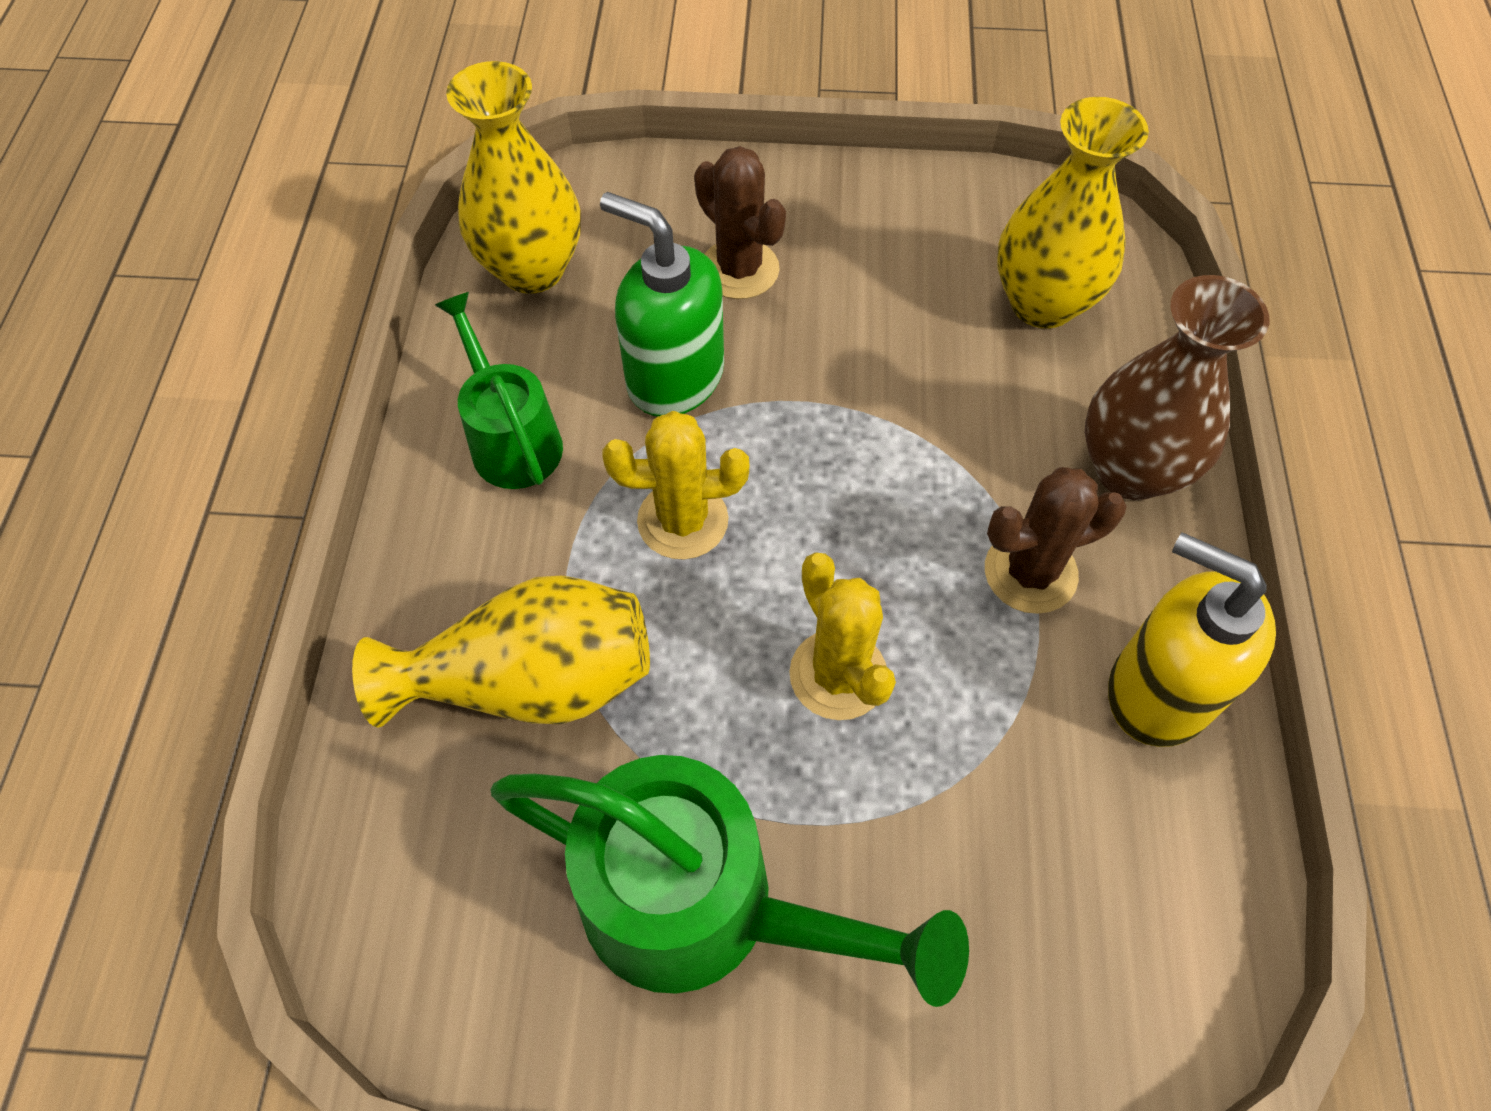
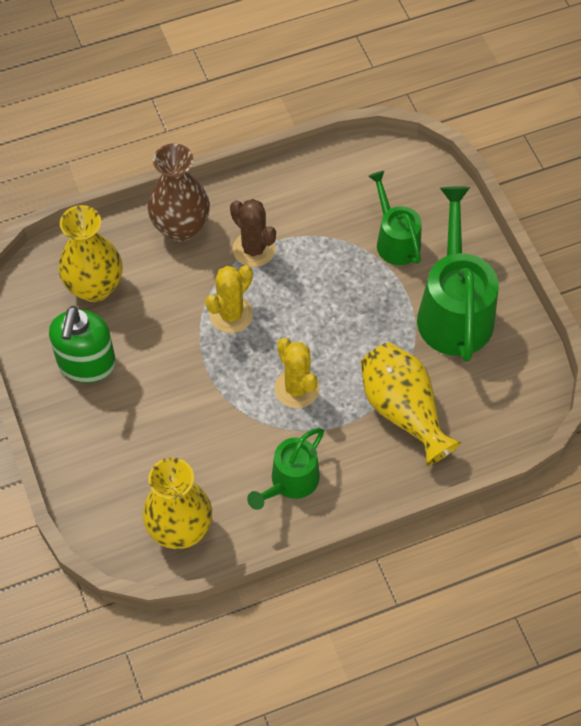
camera: 115 degrees left, 0 degrees up
(674, 377) = (218, 428): green soap dispenser -> green soap dispenser (87, 364)
(739, 269) = (134, 428): brown cactus -> none
(838, 675) = (338, 301): yellow cactus -> yellow cactus (231, 314)
(946, 866) = (395, 240): none -> green watering can
(1158, 691) = (286, 193): yellow soap dispenser -> none

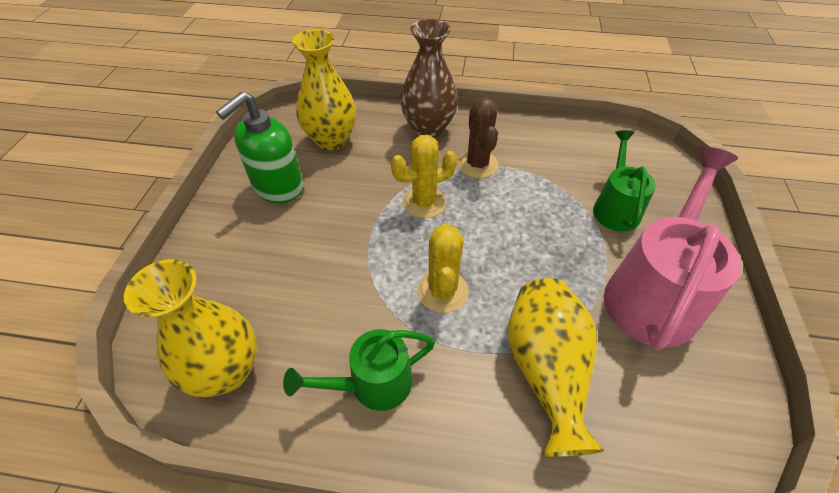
camera: 30 degrees right, 10 degrees down
(454, 310) = (654, 293): green watering can -> pink watering can

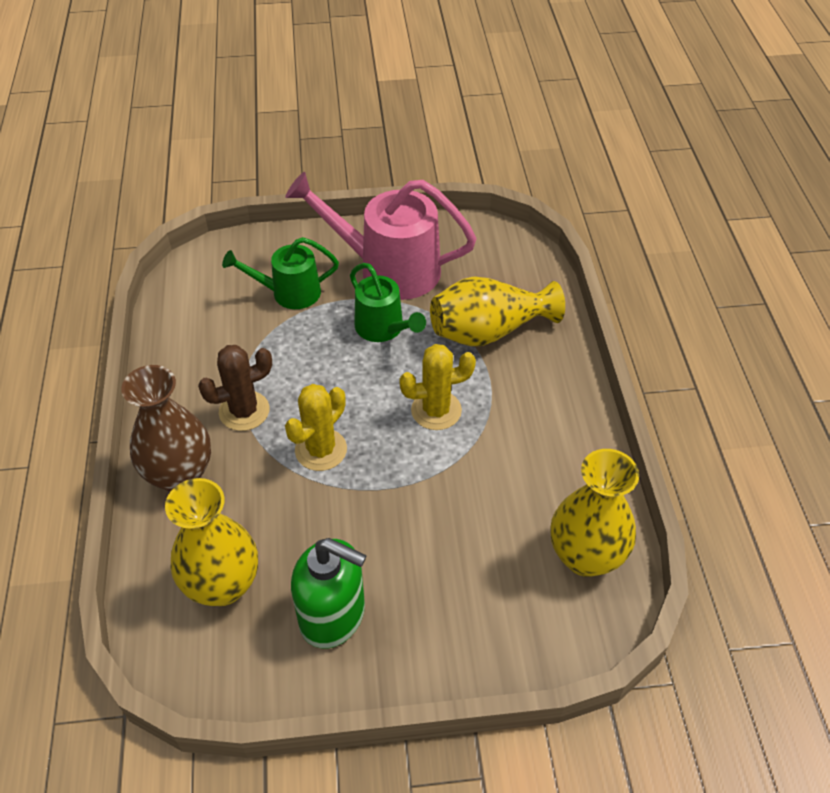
camera: 105 degrees left, 0 degrees up
(372, 384) = (548, 440): green watering can -> green watering can (383, 329)
(424, 202) = (321, 450): yellow cactus -> yellow cactus turned 75 degrees clockwise

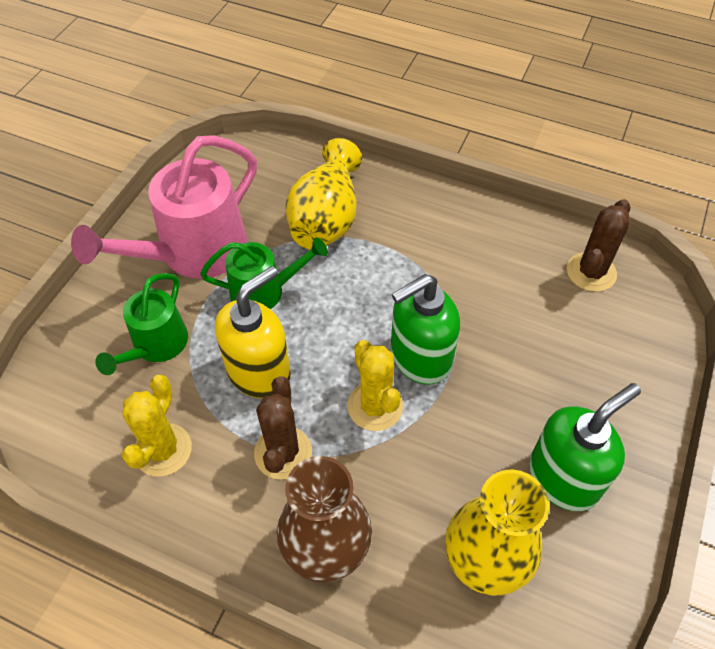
camera: 60 degrees left, 5 degrees up
(306, 362) = (259, 372): none -> yellow soap dispenser
(388, 460) = (420, 358): none -> green soap dispenser
(436, 410) = (388, 297): yellow cactus -> yellow cactus (163, 450)
(585, 556) = (591, 272): yellow vase -> brown cactus

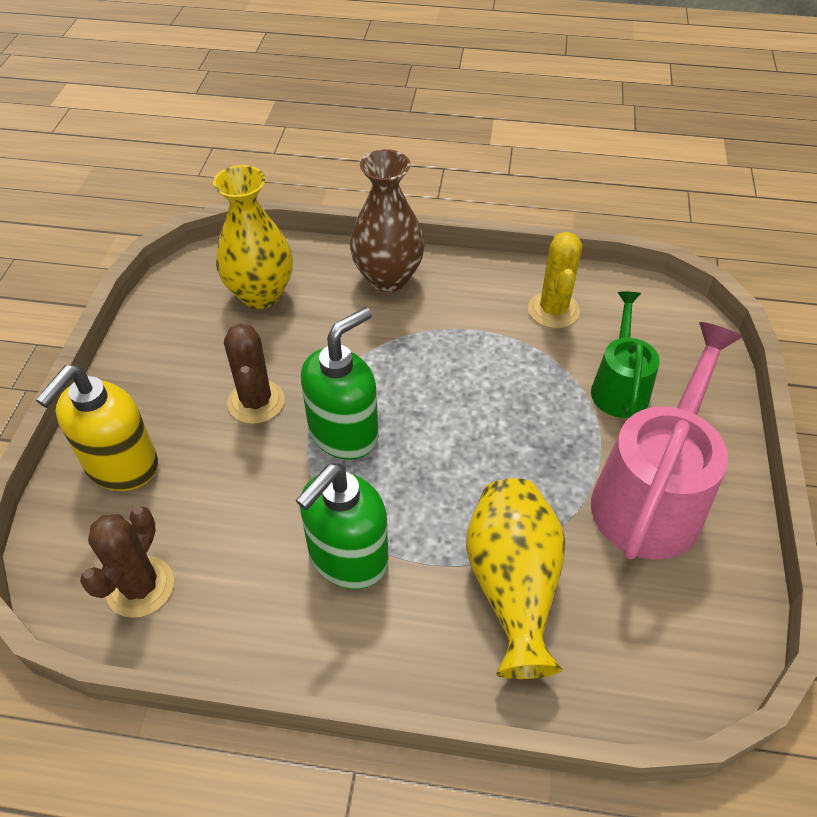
camera: 165 degrees right, 5 degrees down
(259, 372) = (503, 386): yellow soap dispenser -> yellow soap dispenser (121, 466)
(265, 291) = (541, 468): green watering can -> none
(283, 452) = (449, 328): brown cactus -> brown cactus (256, 402)
(375, 406) = (378, 380): yellow cactus -> none
(564, 478) = (193, 360): green soap dispenser -> green soap dispenser (347, 558)

